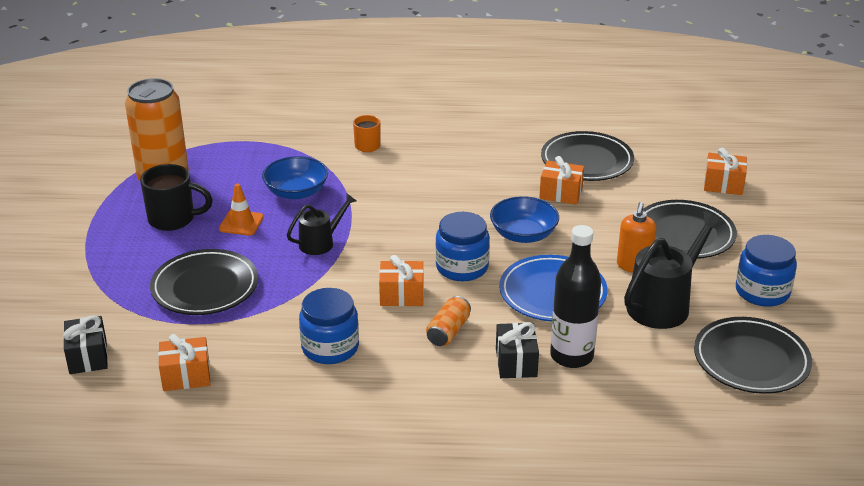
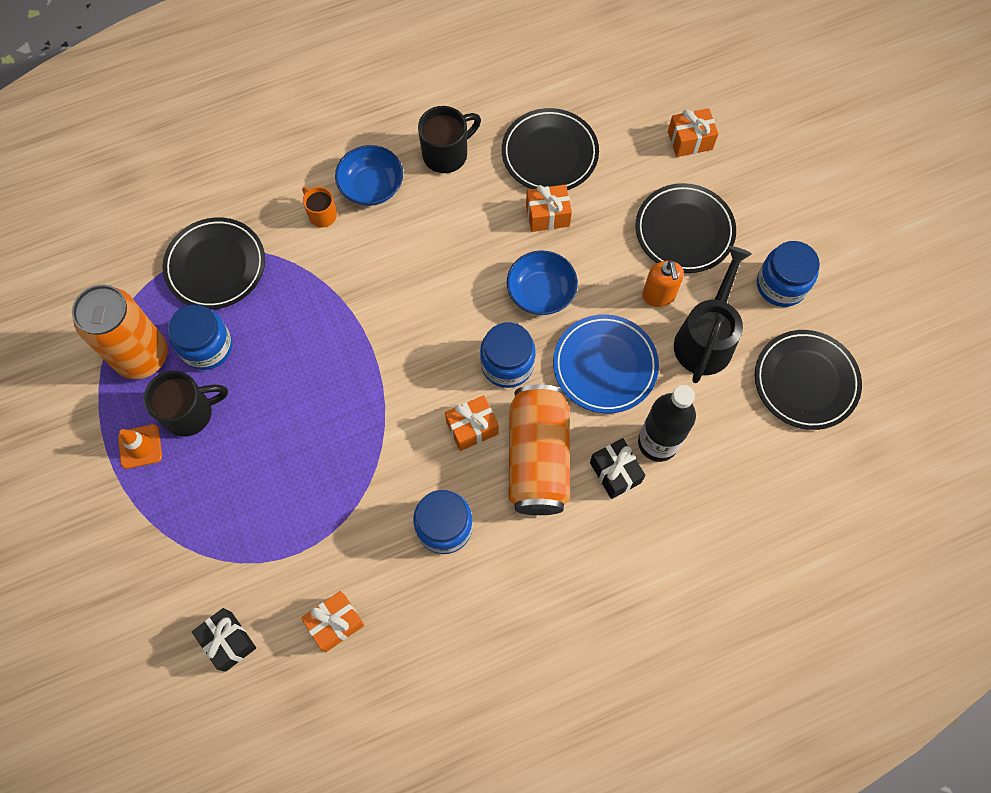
camera: 25 degrees left, 35 degrees up
(205, 287) = (282, 498): black plate -> black plate (216, 266)
(217, 188) = (207, 347): none -> blue jar
(241, 223) = (262, 389): orange traffic cone -> orange traffic cone (140, 446)
(296, 192) = (290, 319): blue bowl -> blue bowl (371, 186)
(321, 242) = (357, 385): black watering can -> none
(448, 331) = (538, 458): orange can -> orange can, size x2.20
(496, 140) = (447, 154): none -> black mug

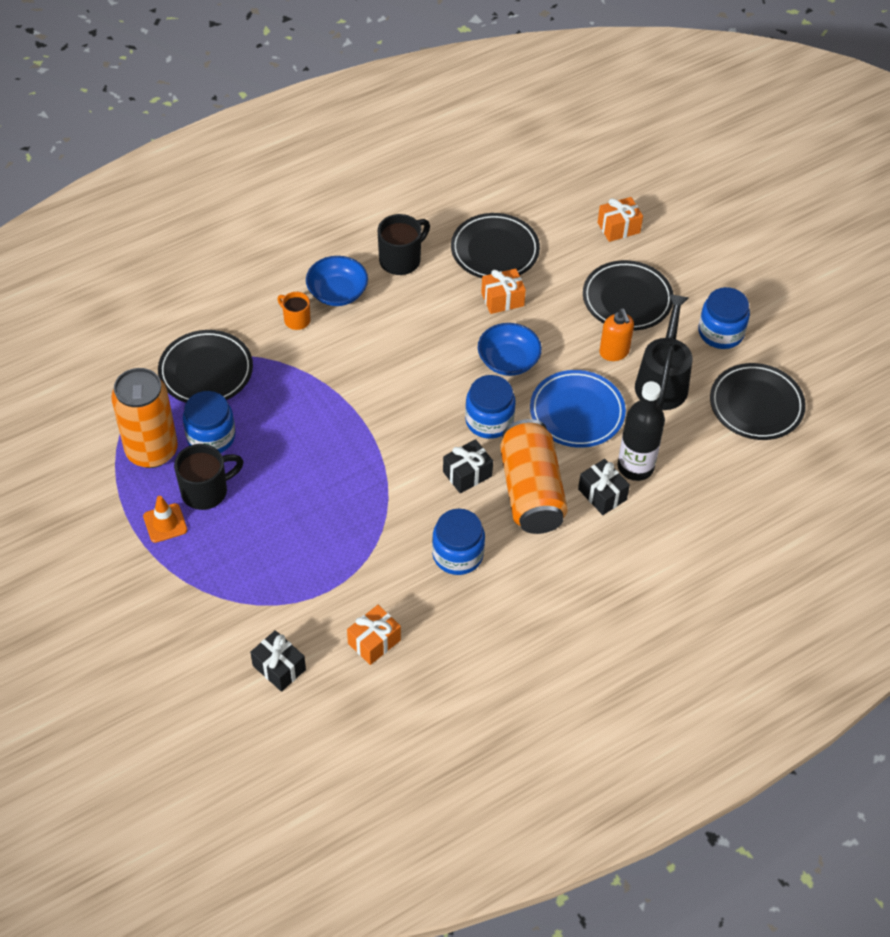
camera: 10 degrees left, 15 degrees down
(472, 427) = (467, 474): orange gift -> black gift

